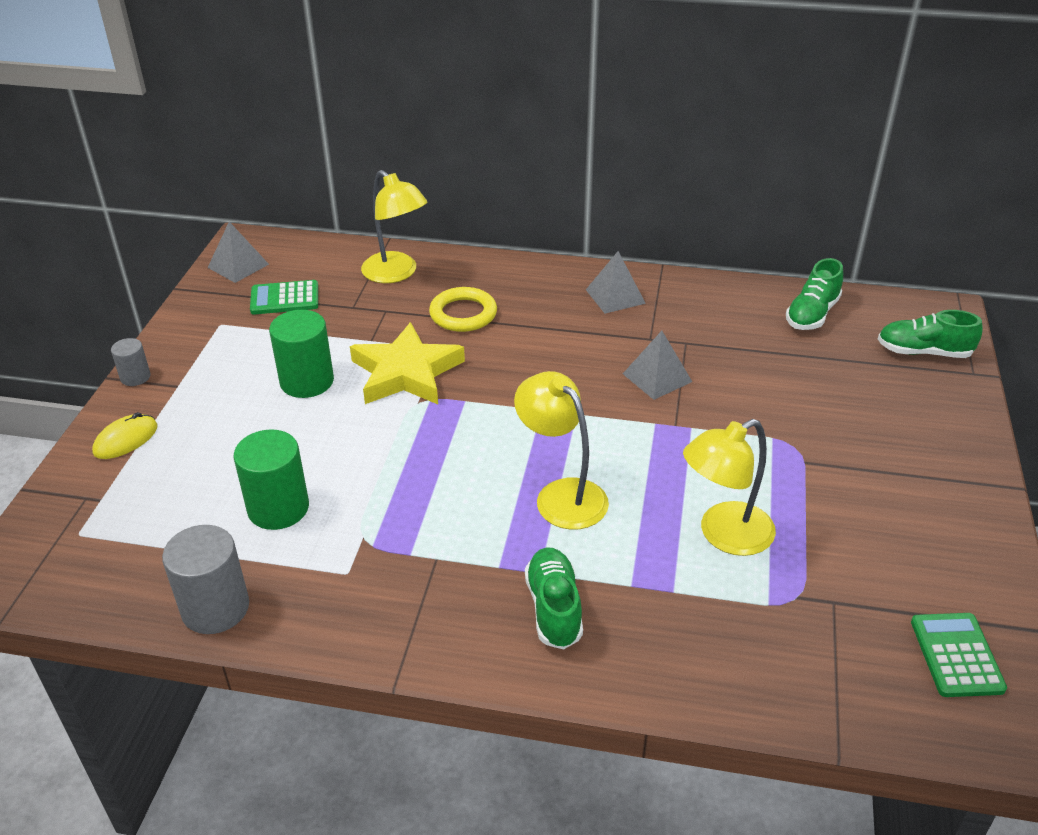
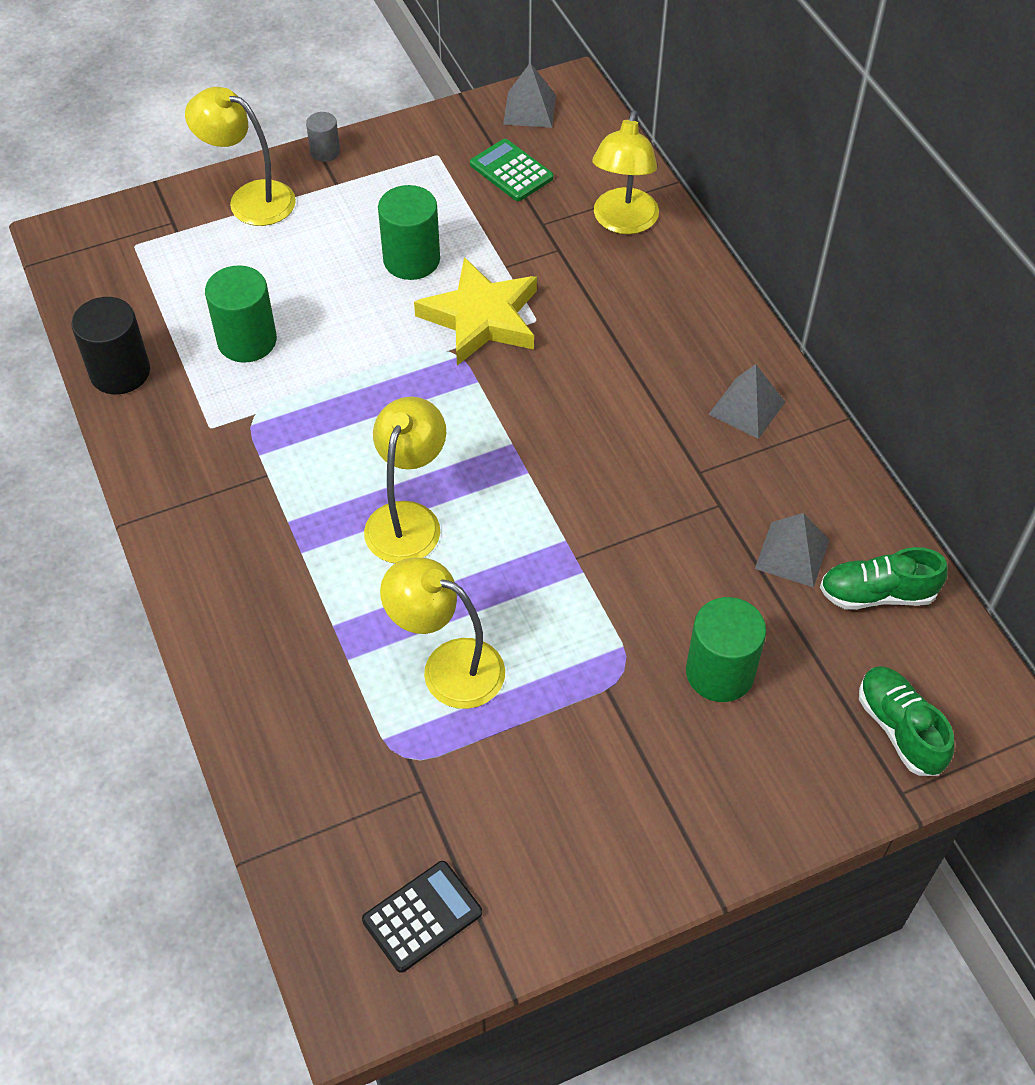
camera: 55 degrees right, 15 degrees up
(126, 440) = (250, 199): yellow mouse -> yellow lamp
(215, 608) = (120, 372): grey cylinder -> black cylinder
(463, 314) = (605, 307): yellow ring -> none
(554, 608) = (268, 584): green shoe -> none
(657, 377) = (639, 508): grey pyramid -> grey pyramid (792, 554)
(827, 404) = (720, 672): none -> green cylinder
(956, 655) = (422, 916): green calculator -> black calculator

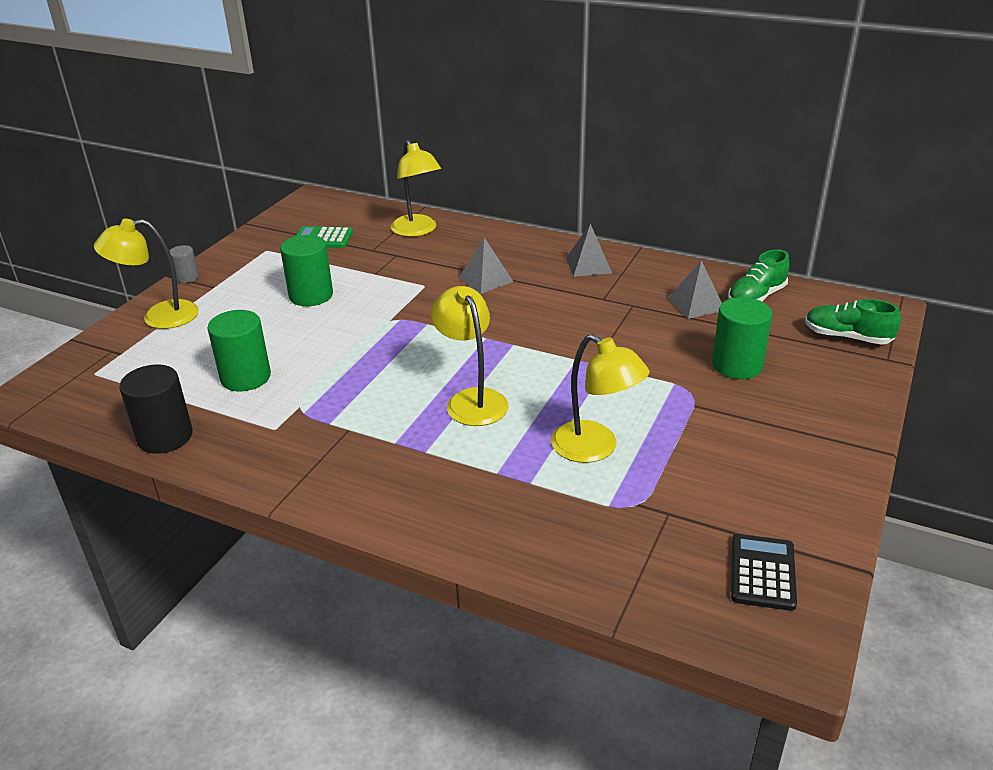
camera: 40 degrees left, 20 degrees down
(448, 666) = (595, 449): yellow lamp -> yellow lamp turned 120 degrees counterclockwise
(481, 318) = (390, 299): yellow star -> none
(529, 109) = (299, 213): grey pyramid -> grey pyramid (485, 279)

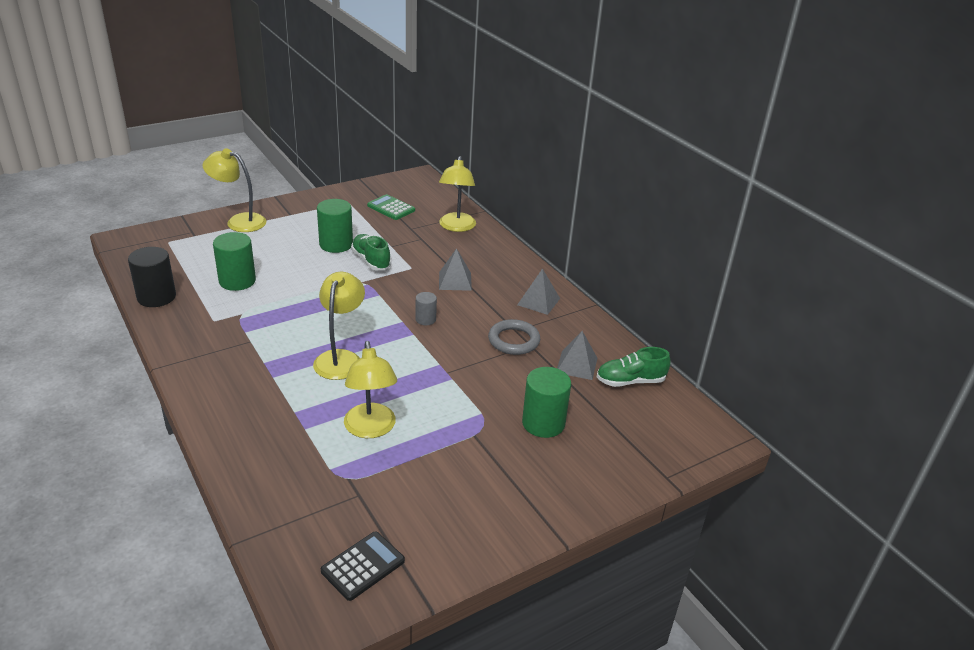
camera: 30 degrees right, 0 degrees up
(187, 277) = (283, 202): grey cylinder -> grey cylinder (425, 319)
(614, 308) = (513, 340): none -> grey ring
(847, 337) = (658, 445): green shoe -> green shoe (371, 261)

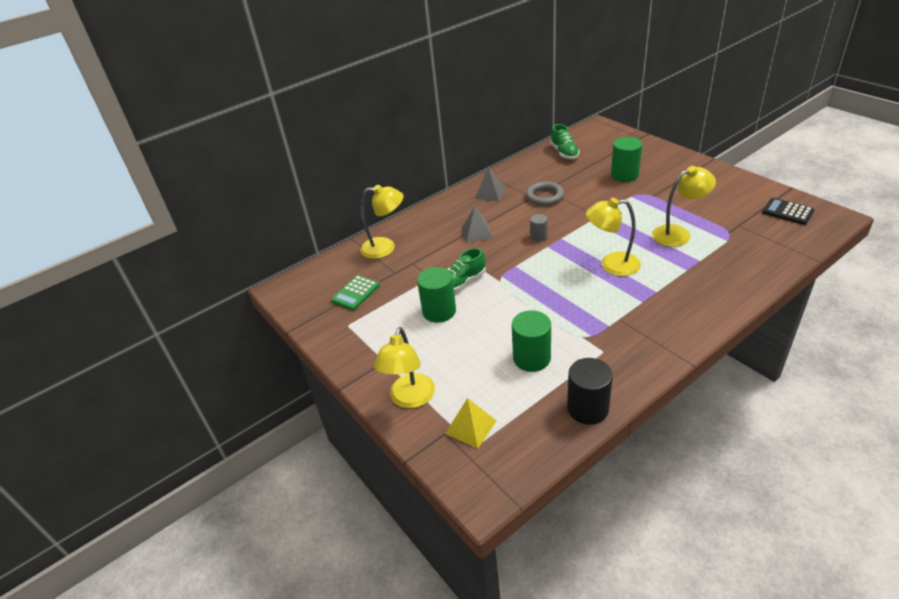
camera: 90 degrees left, 5 degrees up
(188, 242) = (471, 427): none -> yellow pyramid
(576, 365) = (558, 171): grey pyramid -> none

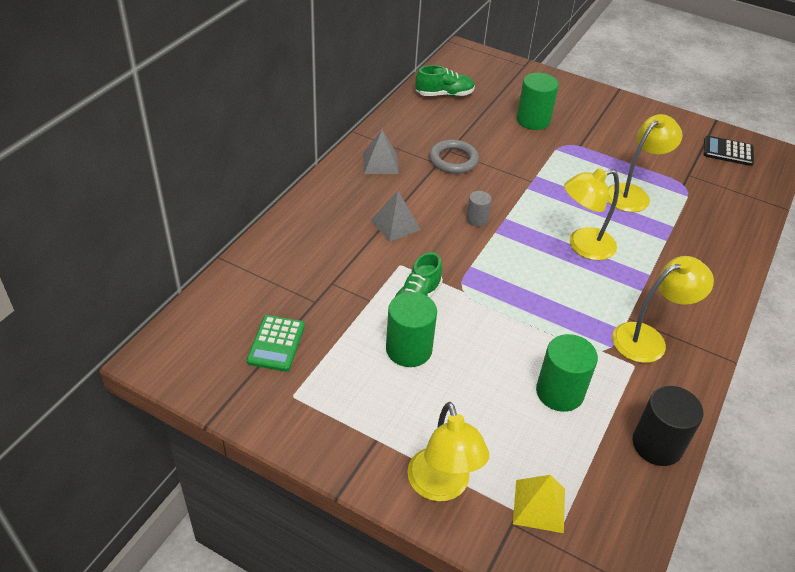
camera: 30 degrees left, 5 degrees up
(385, 247) = (280, 265): yellow lamp -> yellow lamp (648, 339)
(564, 153) = (444, 94): green shoe -> green shoe turned 60 degrees counterclockwise

